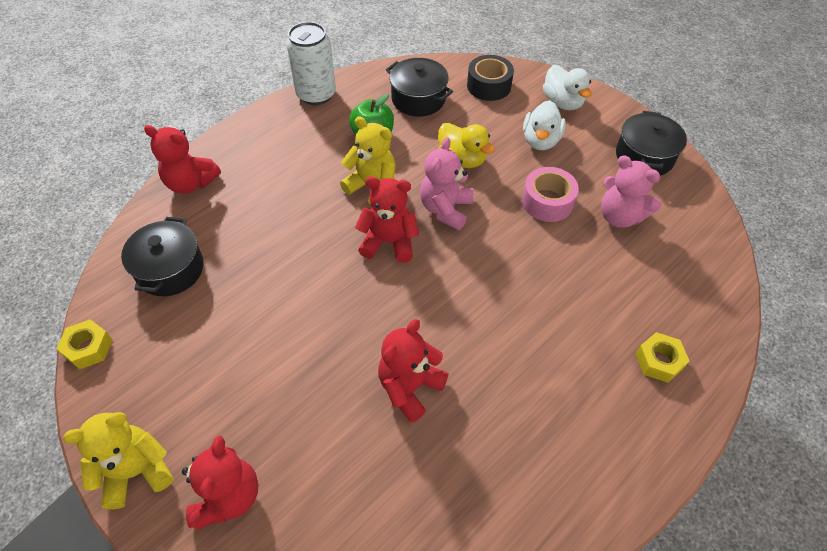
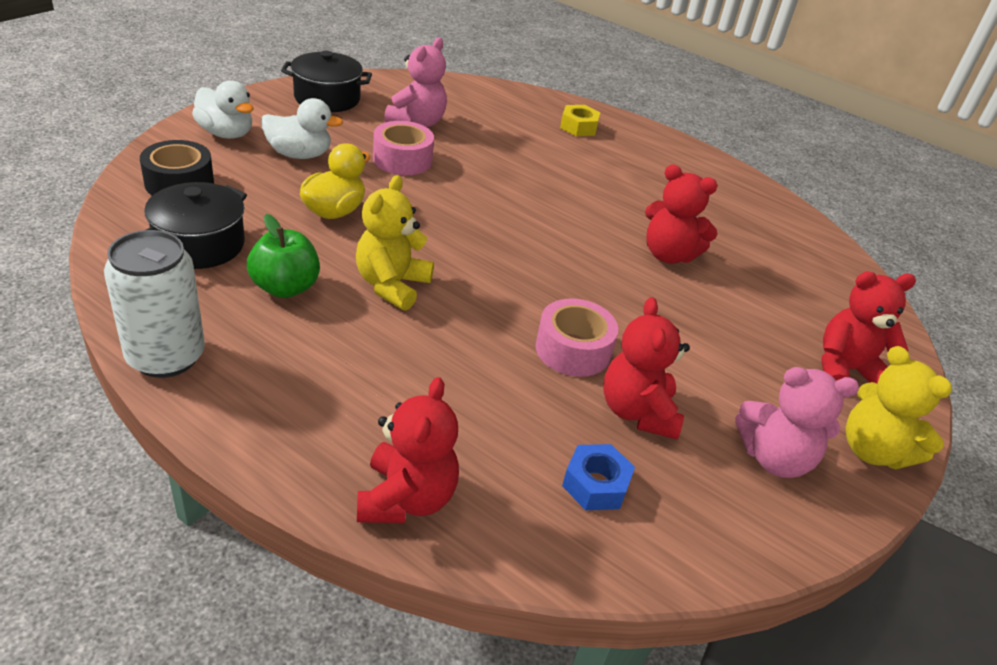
camera: 105 degrees left, 15 degrees down
(88, 348) = (762, 553): yellow nut -> none
(170, 269) = (595, 485): black pot -> blue nut
(291, 281) = (573, 350): none -> pink tape
(389, 242) = (487, 270): red teddy bear -> red teddy bear (637, 412)
(445, 209) = (424, 227): pink teddy bear -> pink teddy bear (774, 458)
(562, 102) = (226, 133): white duck -> white duck turned 75 degrees clockwise

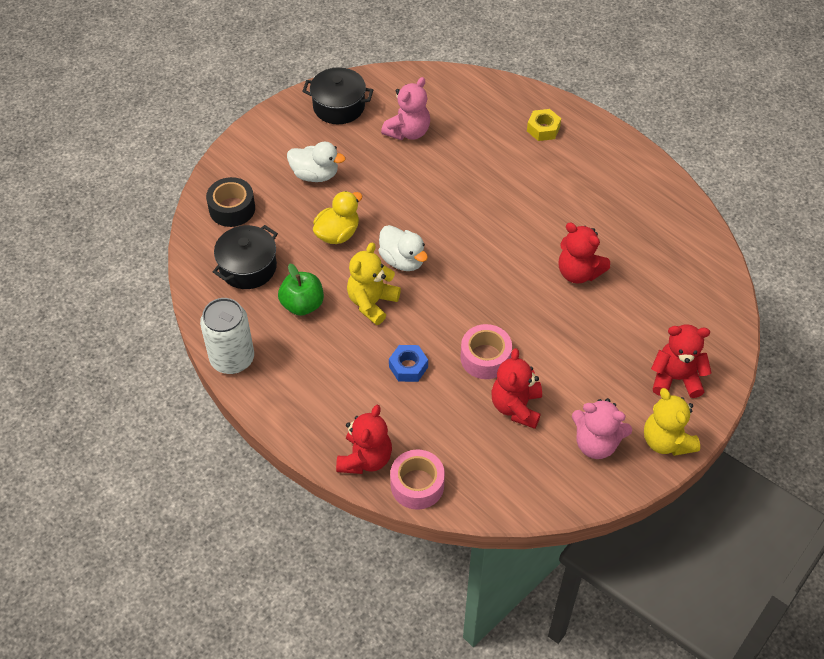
camera: 15 degrees right, 15 degrees up
(226, 133) = (262, 154): white duck -> white duck (402, 260)
(402, 159) = (392, 176): pink tape -> pink tape (417, 485)
(595, 485) = (476, 455): blue nut -> blue nut (408, 367)

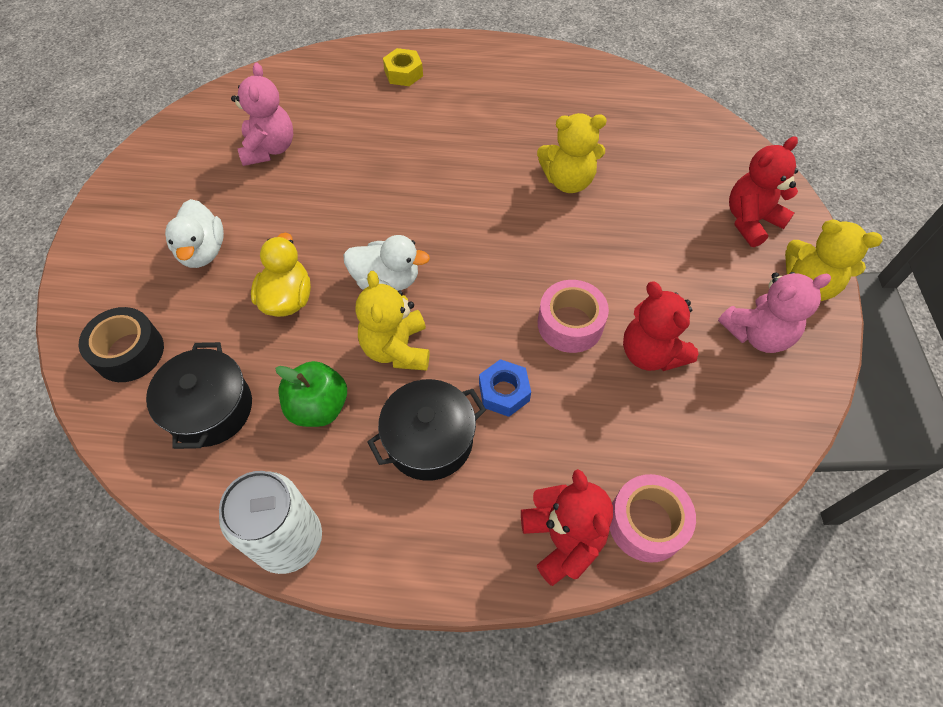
camera: 40 degrees left, 5 degrees up
(315, 174) = (203, 251): white duck -> white duck turned 105 degrees clockwise
(339, 106) = (167, 166): black pot -> black pot (429, 440)
(578, 272) = (568, 181): red teddy bear -> yellow teddy bear

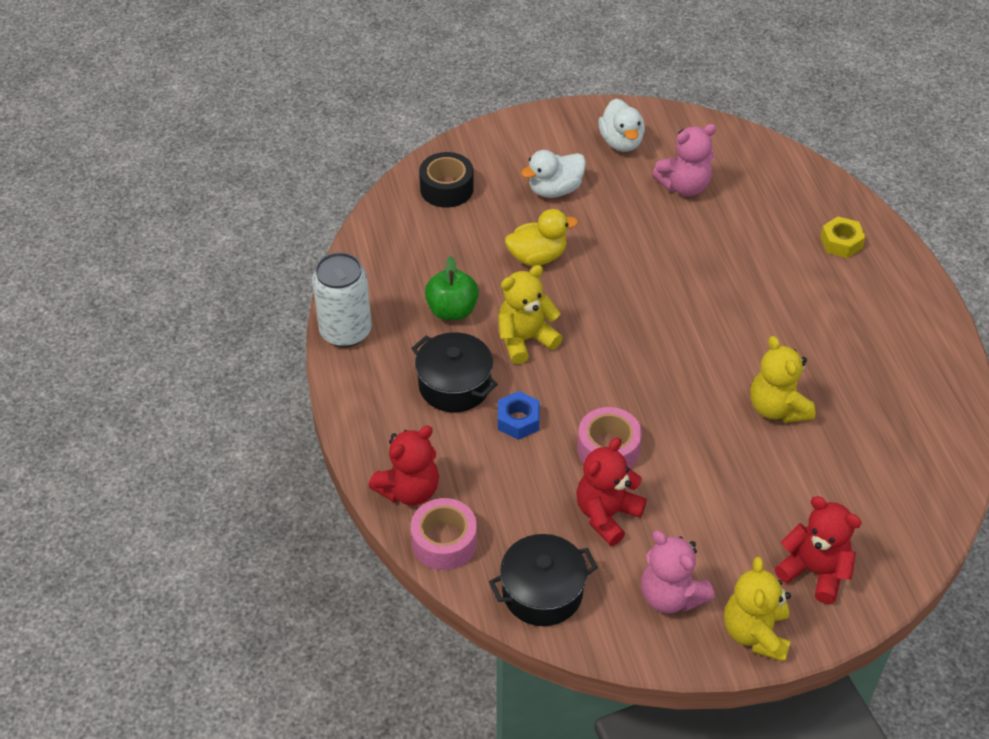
camera: 70 degrees right, 10 degrees down
(210, 409) = (423, 251): black pot -> black pot (542, 592)
(386, 280) = (587, 312): white duck -> white duck (621, 142)

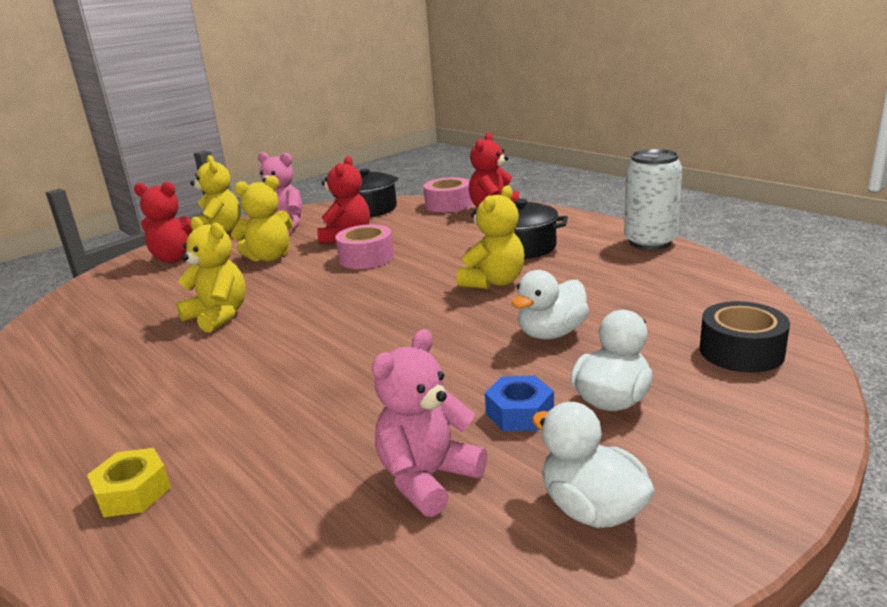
camera: 155 degrees right, 25 degrees down
(452, 310) = (582, 276): green apple -> none
(518, 420) = (451, 249): blue nut -> blue nut (519, 413)
(537, 257) = (551, 333): yellow duck -> white duck
(707, 510) = (269, 257): none -> yellow teddy bear

